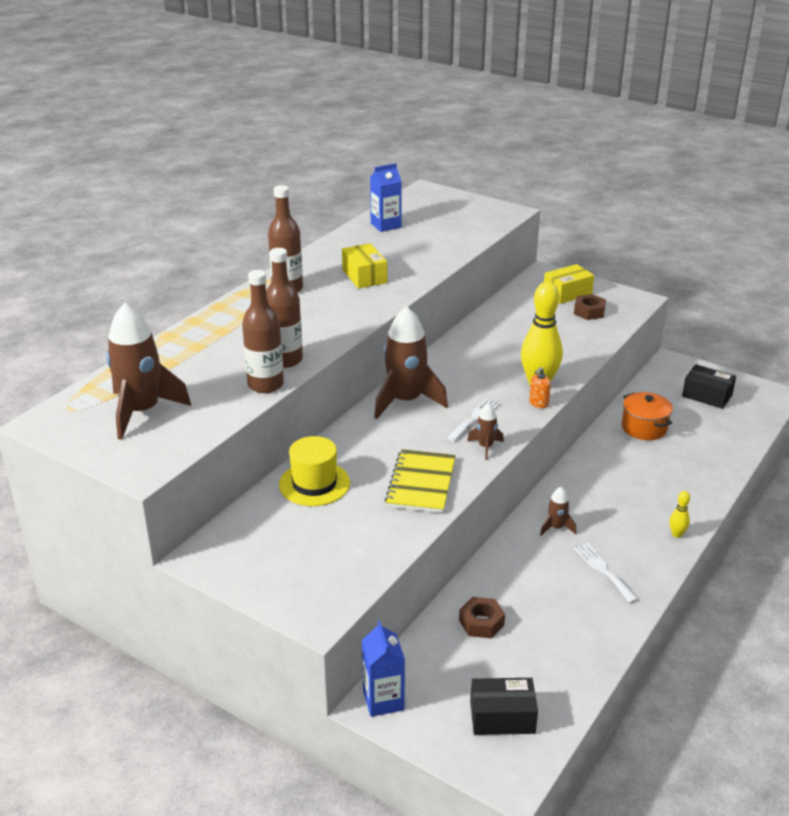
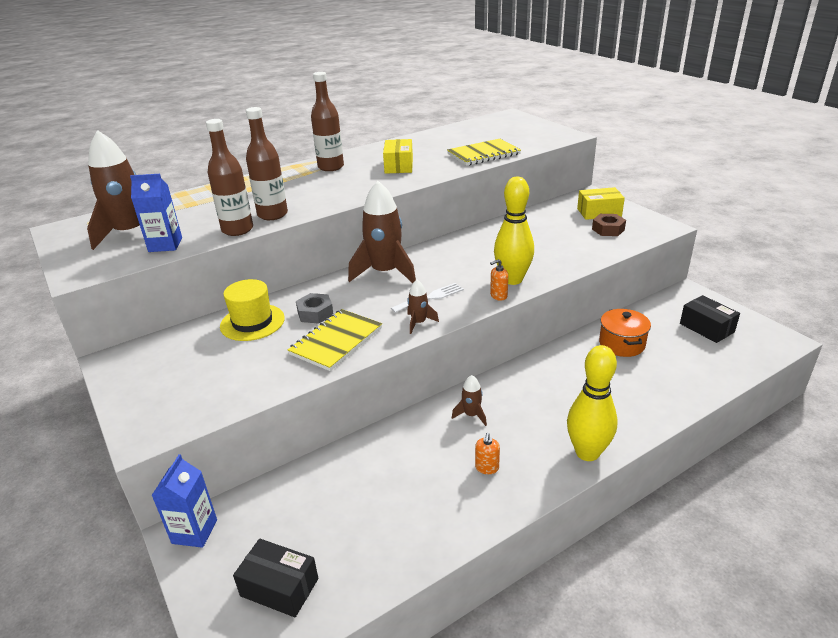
camera: 25 degrees right, 0 degrees up
(372, 460) = (315, 313): none -> grey nut
(386, 225) = (453, 134): blue carton -> blue carton (165, 245)
(443, 248) = (483, 154): none -> yellow notebook
(481, 623) = (335, 485): brown nut -> none
(603, 570) = (487, 468): white fork -> orange soap dispenser
(677, 534) = (587, 452): yellow bowling pin -> yellow bowling pin, size x2.28

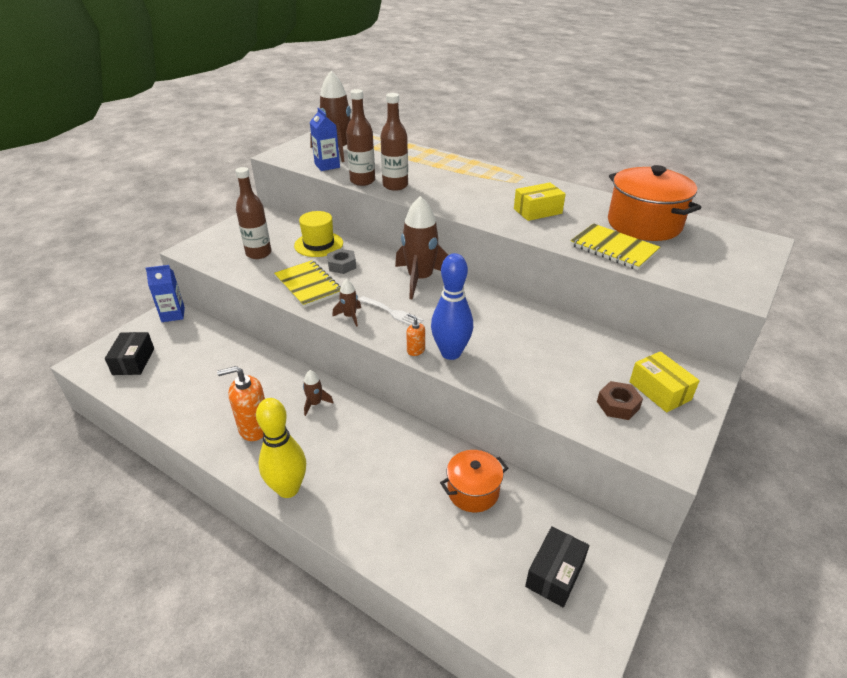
camera: 65 degrees right, 5 degrees up
(331, 167) = (506, 182): brown bottle -> brown bottle (258, 253)
(336, 341) = (308, 285): yellow notebook -> yellow notebook turned 45 degrees clockwise
(456, 138) = (644, 224): none -> orange pot
(487, 468) = (254, 427): orange soap dispenser -> orange soap dispenser, size x1.97
(512, 280) = (451, 353): yellow bowling pin -> blue bowling pin

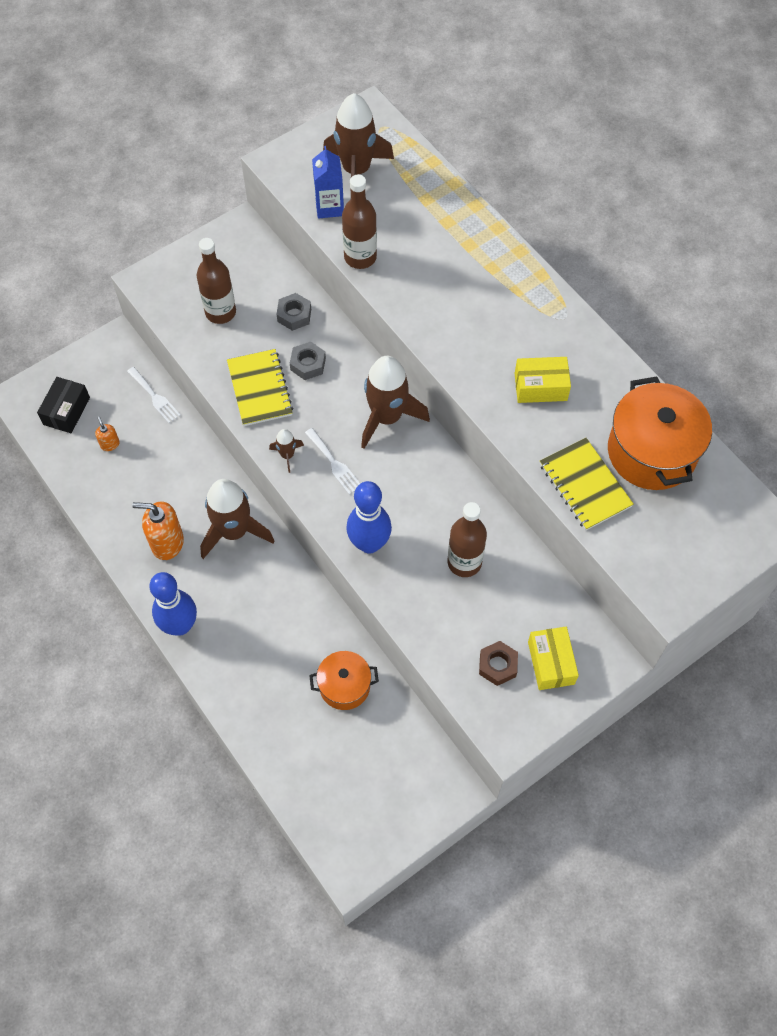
camera: 20 degrees right, 25 degrees up
(173, 314) = (118, 347): blue carton -> none
(213, 336) = (155, 397): none -> white fork
(288, 489) = (180, 625): yellow bowling pin -> blue bowling pin
(315, 403) = (234, 531): brown rocket -> brown rocket, size x2.18
(318, 244) = (294, 315): yellow hat -> grey nut
(395, 186) = (395, 280): brown bottle -> brown bottle (464, 562)
(415, 350) = (335, 528): orange soap dispenser -> orange soap dispenser (110, 444)
(555, 574) = (376, 789): black box -> none

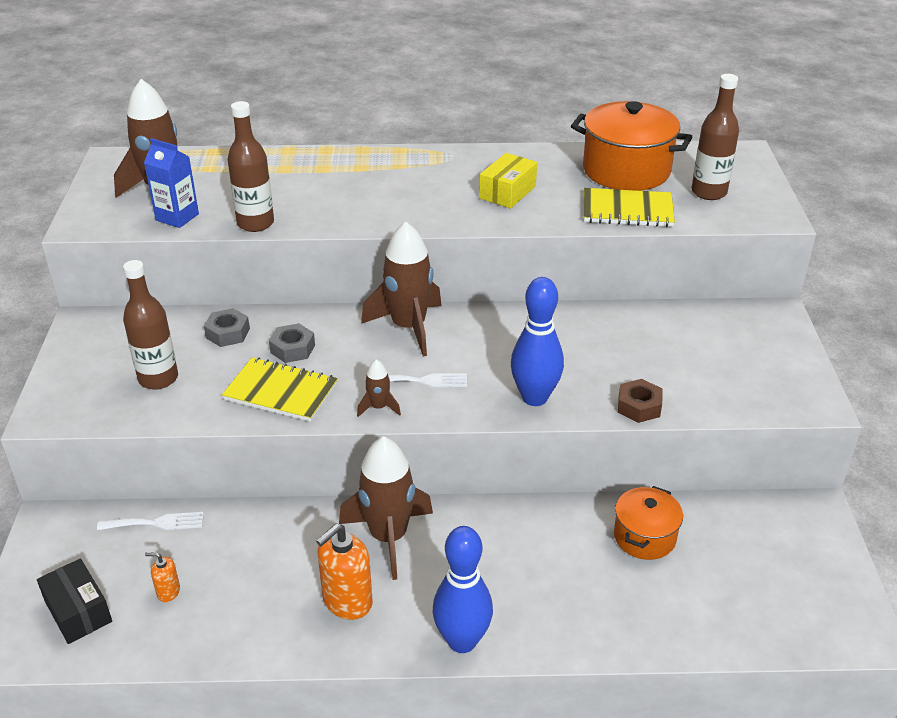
camera: 55 degrees left, 25 degrees down
(464, 562) = (609, 349): brown bottle -> brown bottle (709, 192)
(497, 665) = (735, 377): brown nut -> brown nut (639, 406)
(551, 663) = (755, 346): yellow box -> none

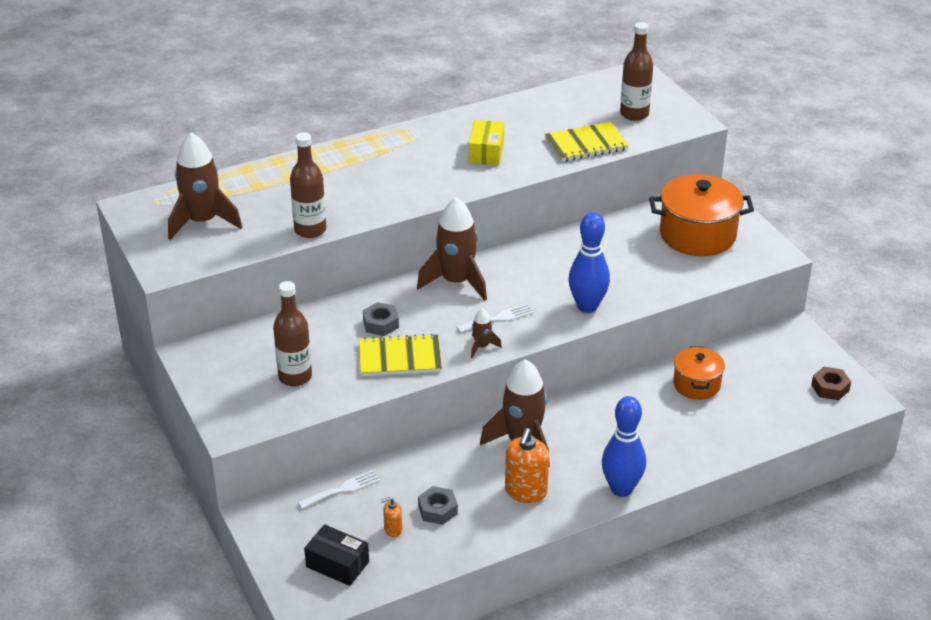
camera: 25 degrees left, 0 degrees up
(177, 217) = (240, 242): blue carton -> none
(228, 333) = (318, 327): grey nut -> grey nut (437, 510)
(626, 170) = (562, 111): orange pot -> orange pot (697, 235)
(639, 406) = (662, 291): brown nut -> brown nut (830, 388)

